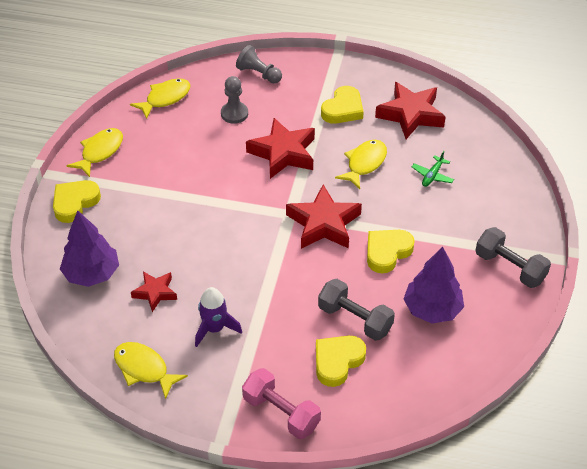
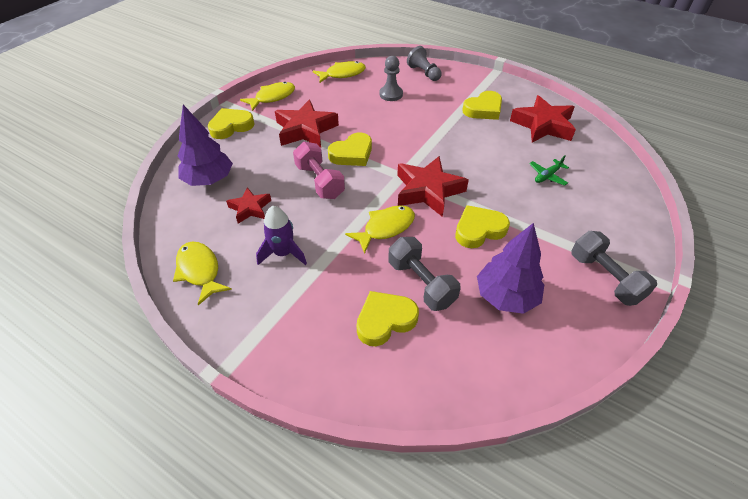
camera: 20 degrees right, 0 degrees up
(228, 202) = (352, 154): none -> yellow heart
(281, 413) = (302, 356): pink dumbbell -> pink dumbbell (319, 181)
(283, 153) = (417, 129): red star -> red star (305, 130)
(364, 163) = (486, 152): yellow fish -> yellow fish (385, 228)

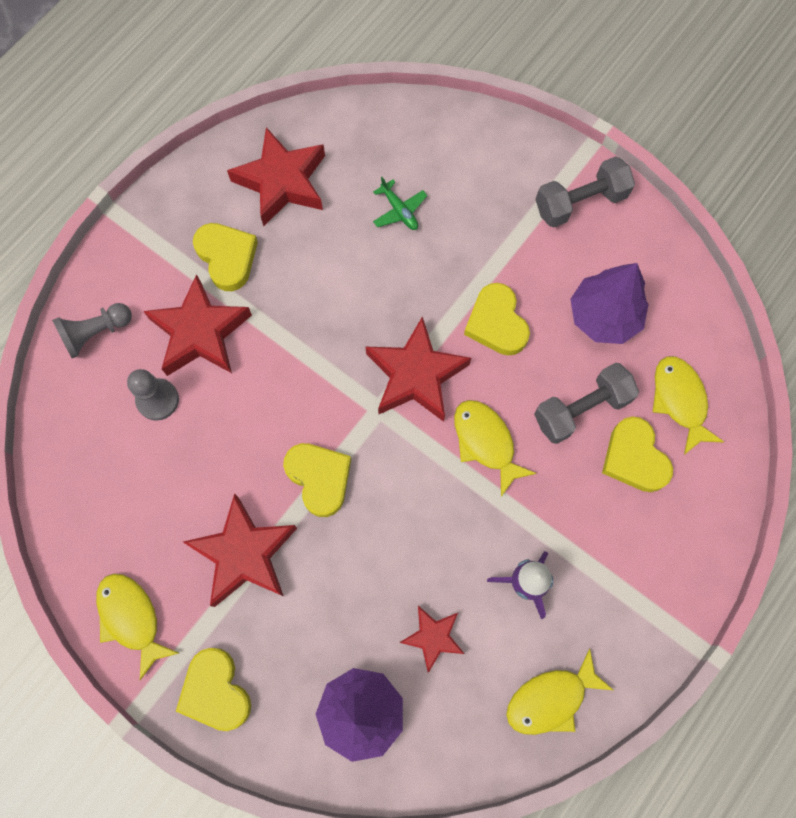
camera: 85 degrees left, 25 degrees up
(319, 181) = (381, 531): pink dumbbell -> none
(342, 74) = (72, 482): yellow fish -> yellow fish (680, 400)
(433, 104) = (200, 333): none -> red star

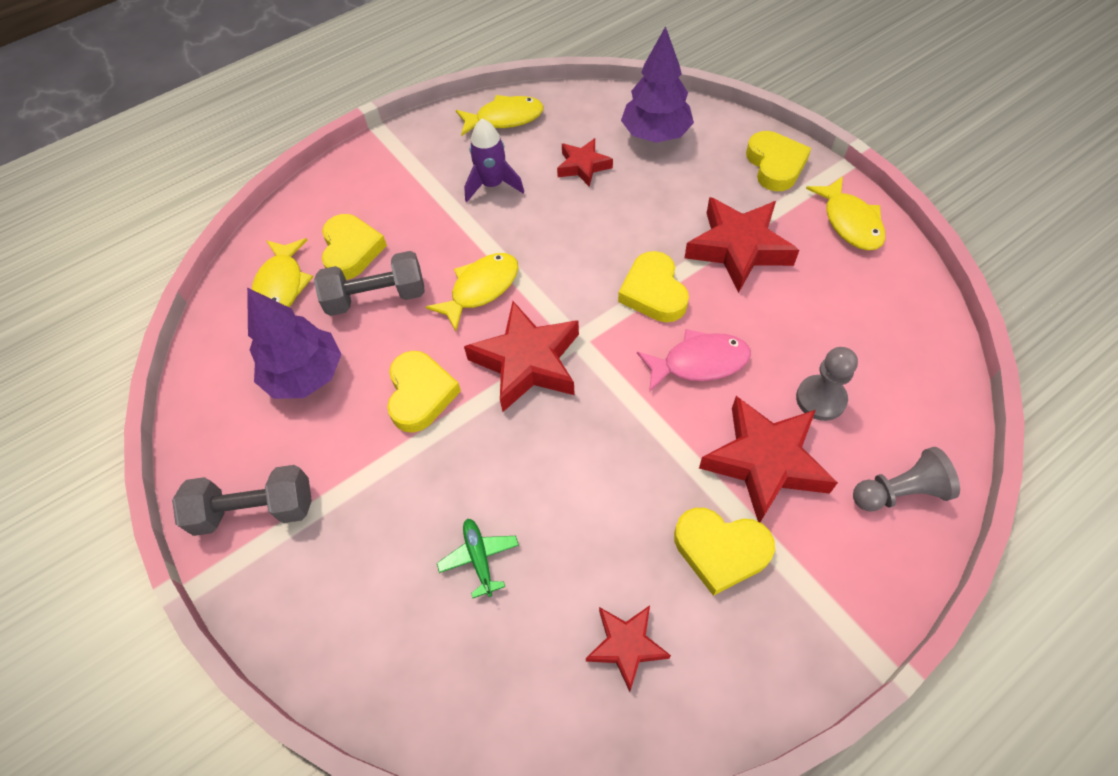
camera: 160 degrees left, 15 degrees down
(227, 257) = (720, 550): yellow heart -> yellow heart turned 60 degrees counterclockwise
(265, 411) = (699, 362): none -> pink fish
(282, 182) = (626, 646): red star -> red star, size x0.57
(486, 442) = (481, 289): yellow fish -> yellow fish turned 120 degrees counterclockwise

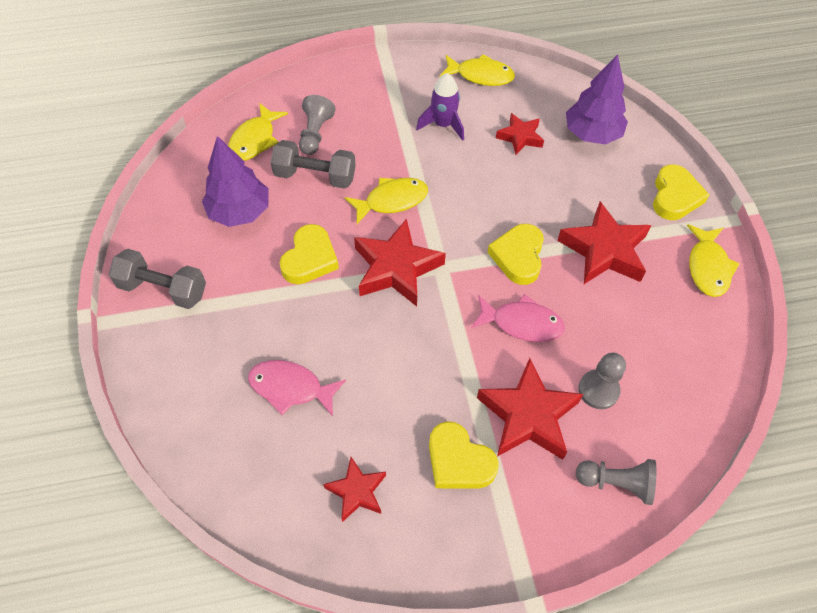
camera: 20 degrees right, 0 degrees up
(351, 250) = (315, 134): yellow heart -> grey pawn
(479, 558) = (290, 388): green plane -> pink fish

